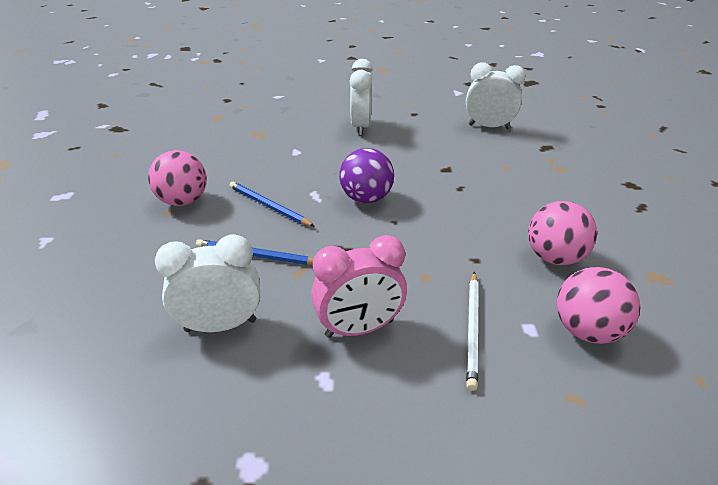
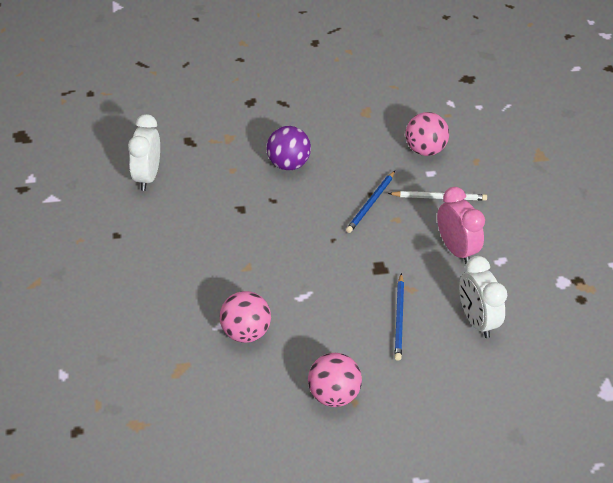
camera: 100 degrees left, 10 degrees up
(268, 206) = (328, 326): blue pencil -> blue pencil (370, 203)
(361, 127) = (156, 278): white clock -> none
(366, 198) = (302, 260): purple ball -> purple ball (288, 164)
(554, 257) = (358, 155): pink ball -> pink ball (245, 332)

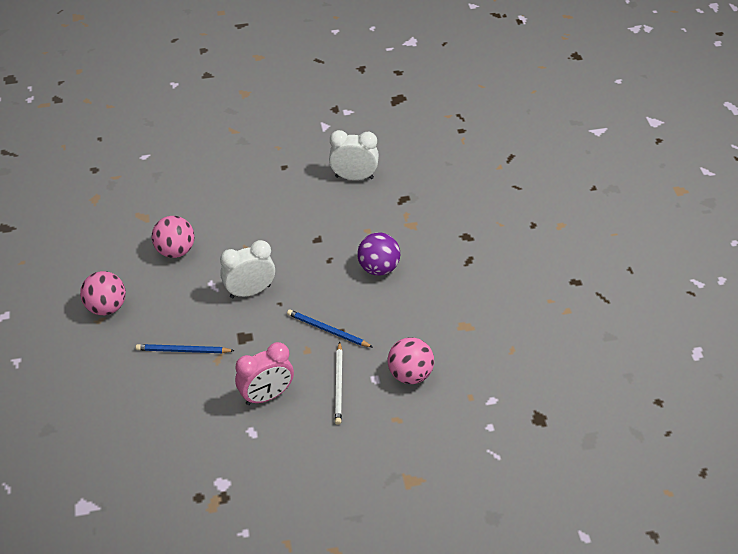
camera: 90 degrees right, 0 degrees up
(476, 321) = (176, 408): white clock -> white clock (250, 291)

